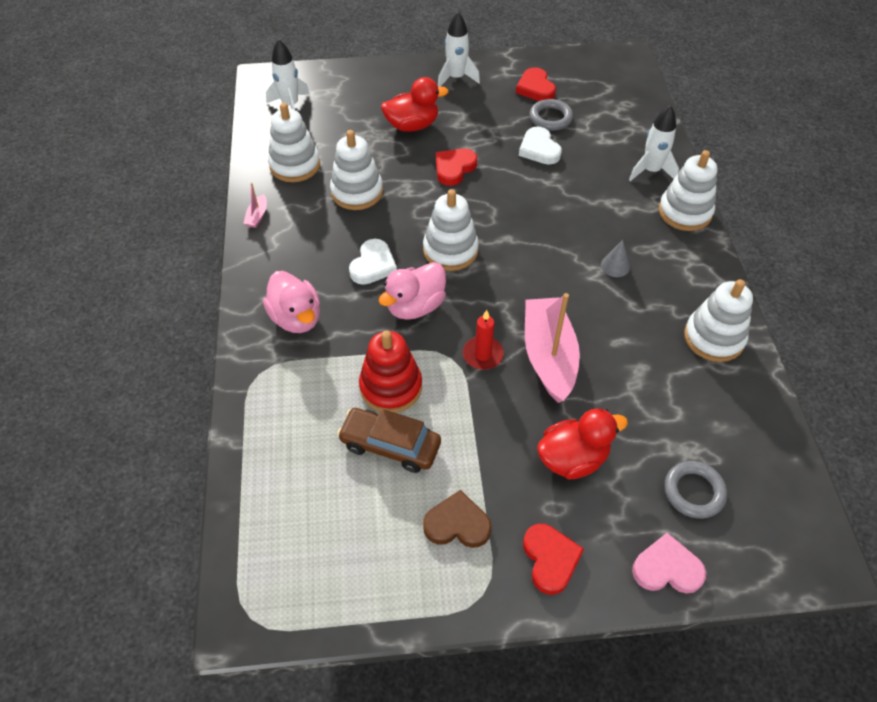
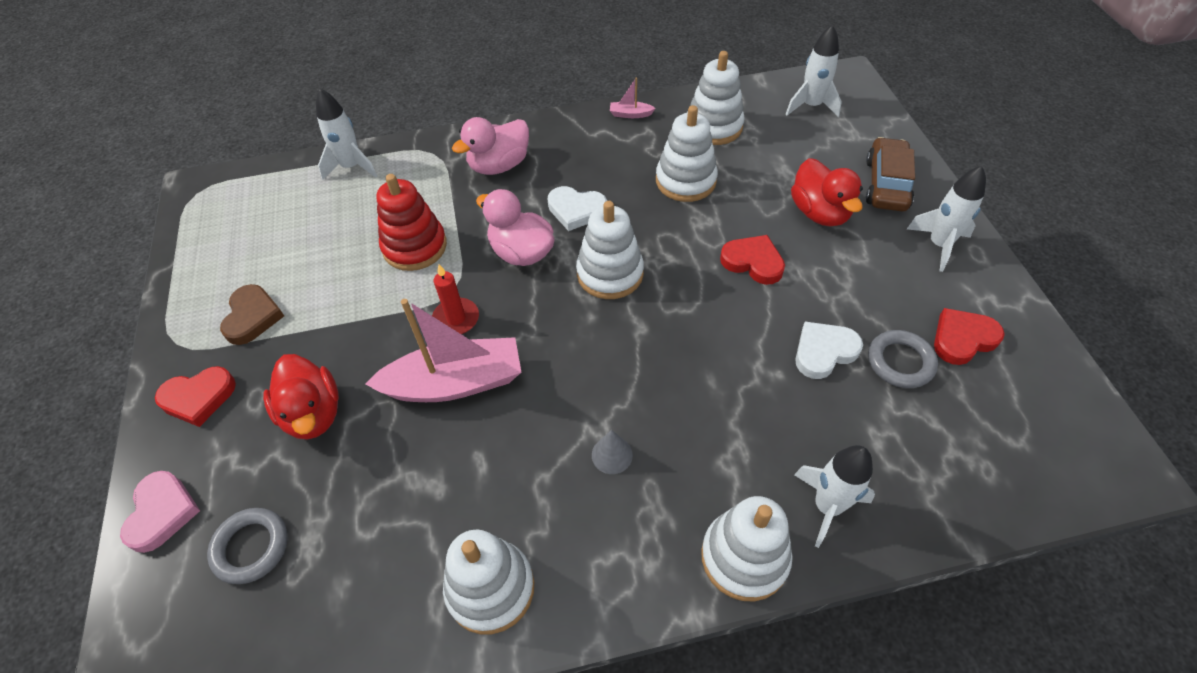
camera: 85 degrees right, 0 degrees up
(257, 449) = (351, 167): none -> white rocket
(390, 445) = (346, 255): brown car -> brown car (886, 184)

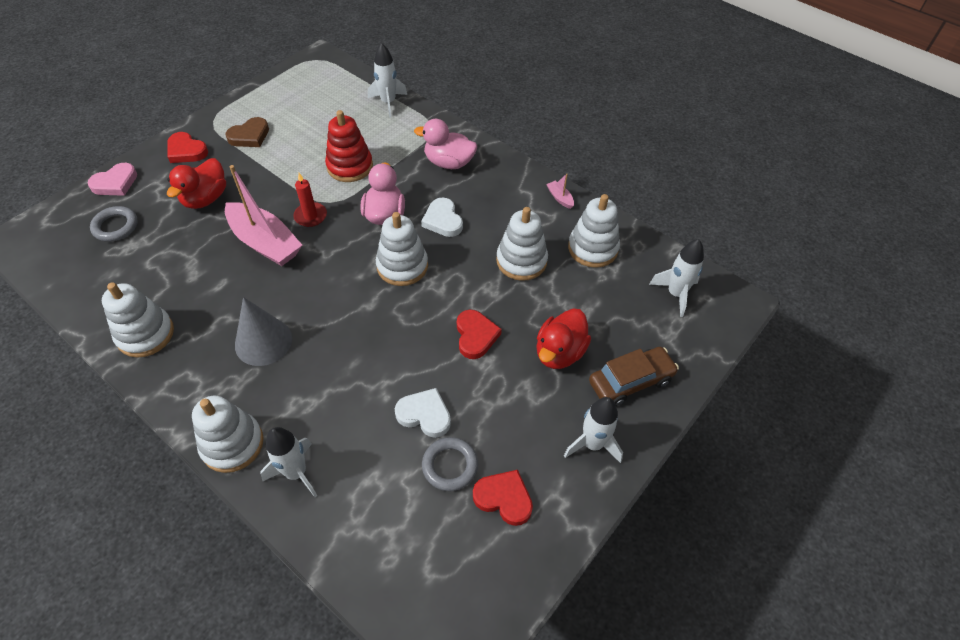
camera: 50 degrees right, 0 degrees up
(612, 455) = (263, 341): grey cone -> grey cone, size x1.95

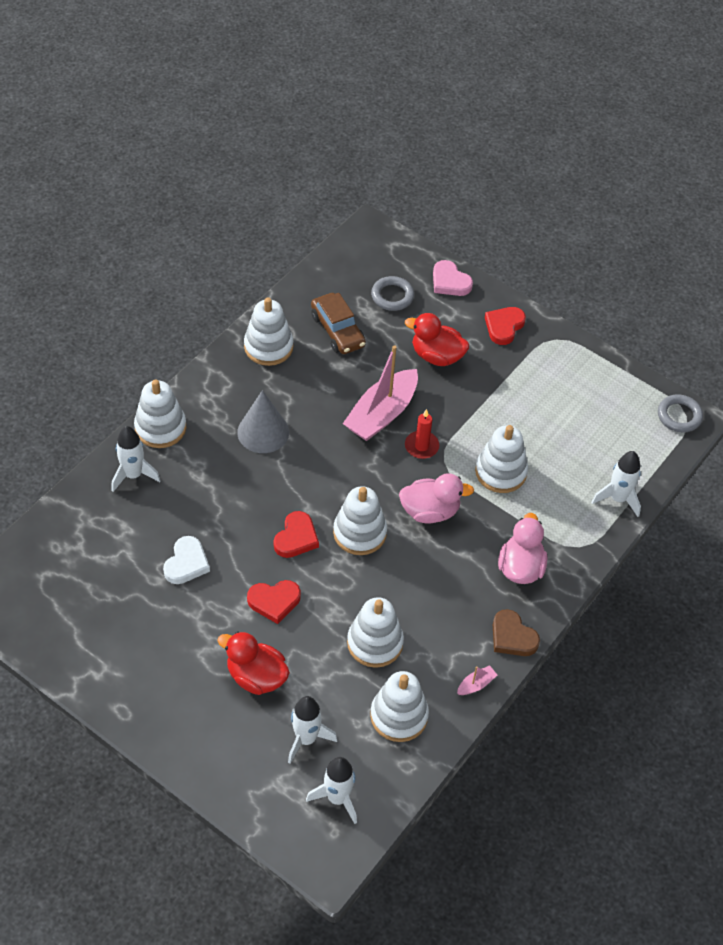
camera: 85 degrees right, 0 degrees up
(250, 136) = (536, 375): brown heart -> brown heart (512, 637)
(350, 166) = (500, 472): red stacking toy -> white stacking toy
(443, 220) = (427, 566): white heart -> none
(450, 466) = (136, 585): grey ring -> grey ring (679, 416)
(504, 498) = (104, 627): red heart -> red heart (296, 538)
(592, 444) = (153, 701): white rocket -> white rocket (306, 739)
(630, 381) = (222, 741): brown car -> brown car (337, 330)

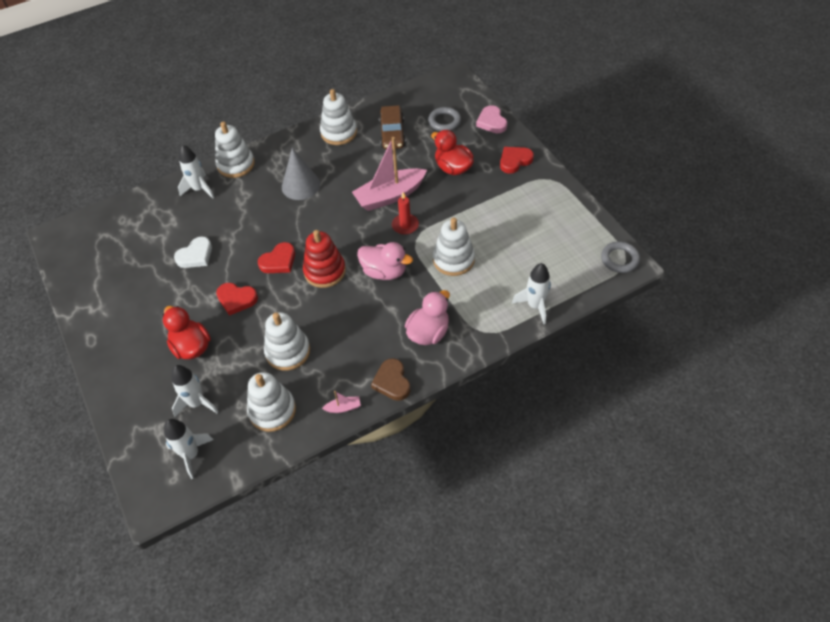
camera: 30 degrees right, 0 degrees up
(359, 533) = (325, 271): white stacking toy -> red stacking toy

